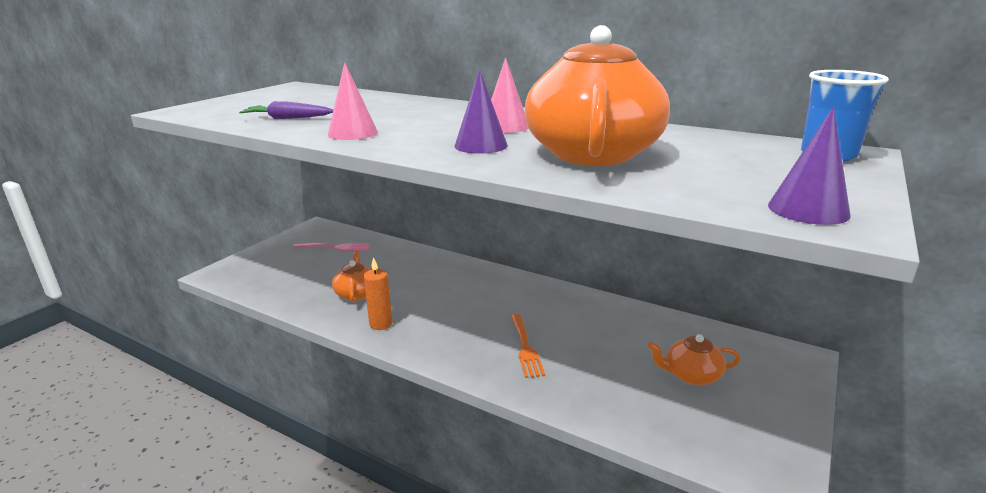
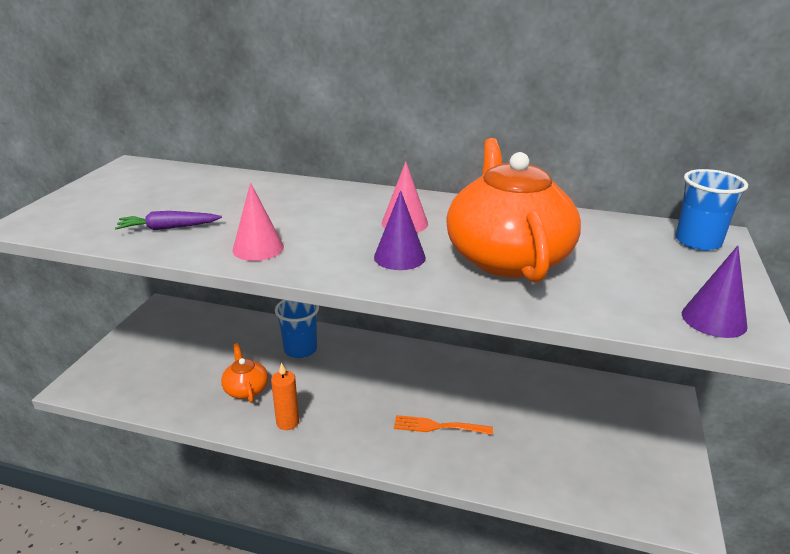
camera: 15 degrees left, 5 degrees up
(335, 247) = (196, 333): pink fork -> none
(421, 269) = (300, 349): none -> blue cup
(526, 348) = (438, 426): orange fork -> orange fork turned 120 degrees clockwise
(691, 375) = (588, 431): orange teapot -> none

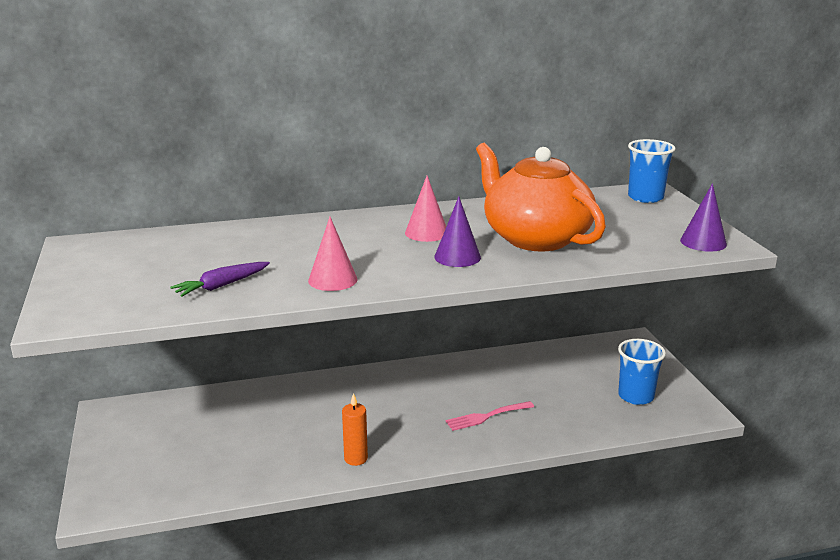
camera: 30 degrees left, 5 degrees down
(246, 389) = (286, 448): orange teapot -> none
(300, 349) = (304, 400): blue cup -> blue cup (636, 396)
(438, 426) = (486, 417): orange fork -> pink fork

